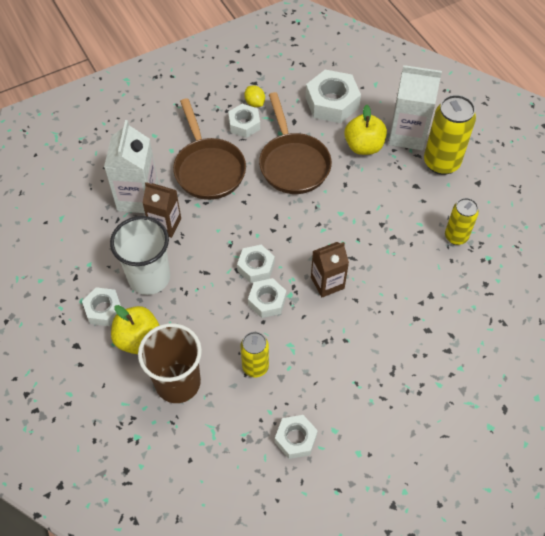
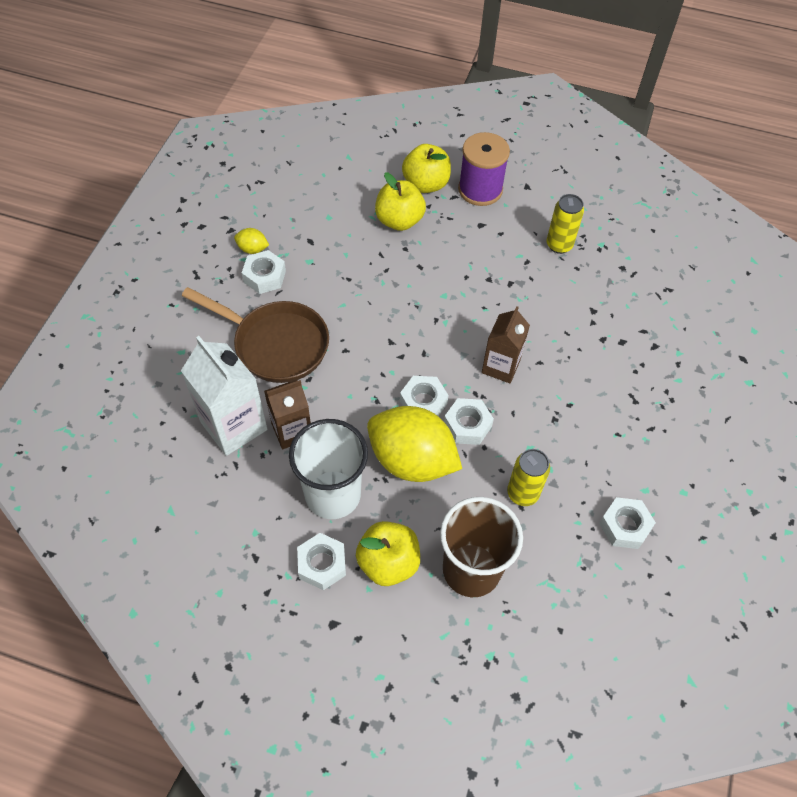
camera: 45 degrees left, 0 degrees up
(212, 294) = (412, 460): none -> yellow lemon
(293, 163) = (352, 281): brown pan -> none
(332, 102) = (327, 199): white nut -> none
(407, 134) = (426, 184): white carton -> yellow apple
(441, 163) = (480, 190): yellow can -> purple spool

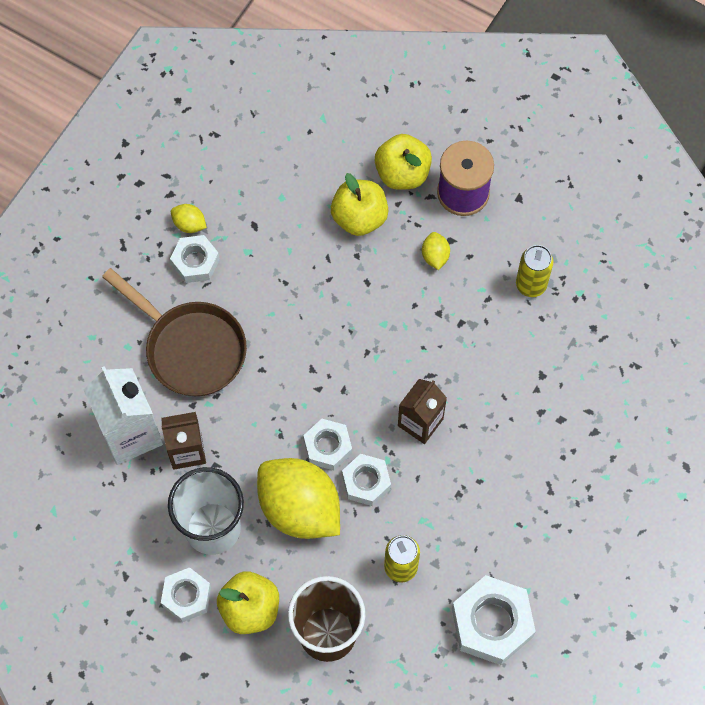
camera: 15 degrees right, 10 degrees up
(472, 238) = (435, 256): none -> yellow lemon
(624, 526) = (492, 623): white nut -> white nut, size x1.64

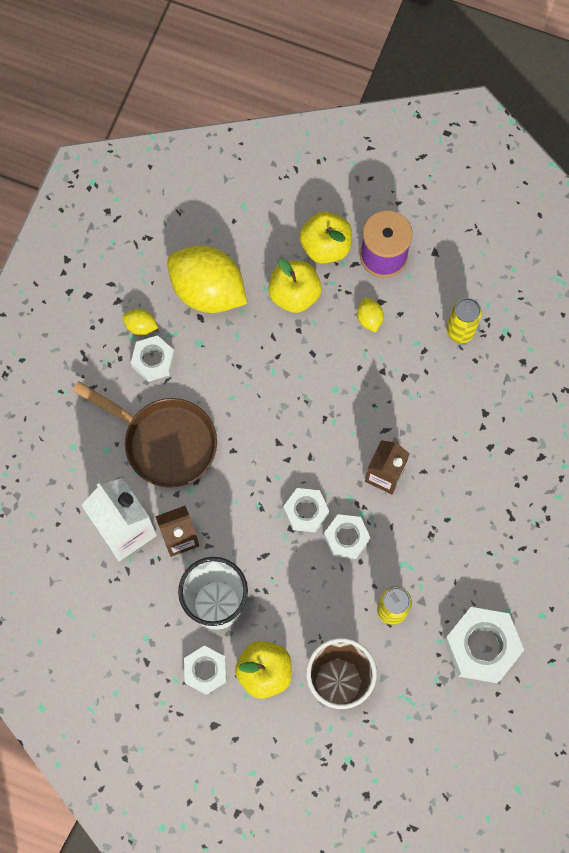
camera: 10 degrees left, 5 degrees up
(299, 508) = (291, 572): yellow lemon -> yellow lemon (208, 291)

